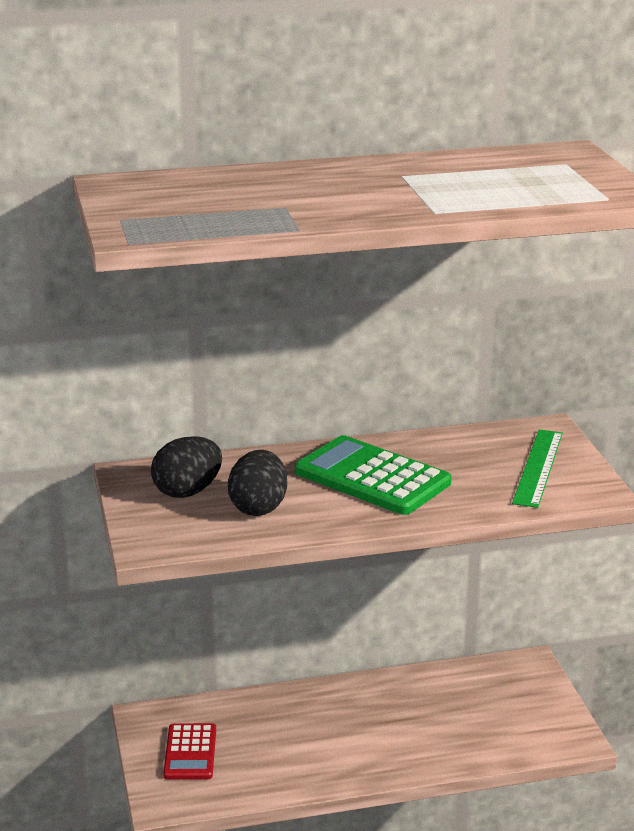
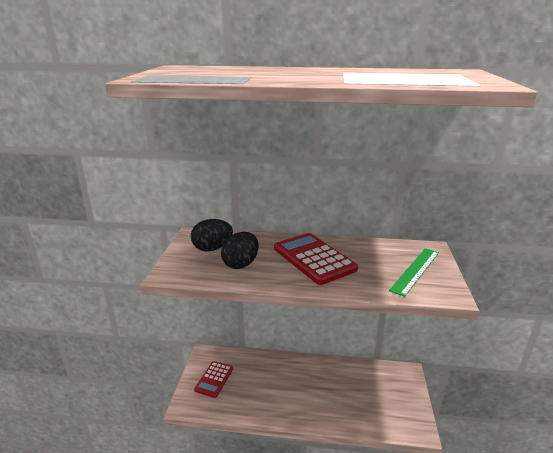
camera: 20 degrees right, 0 degrees up
(372, 477) = (314, 258): green calculator -> red calculator

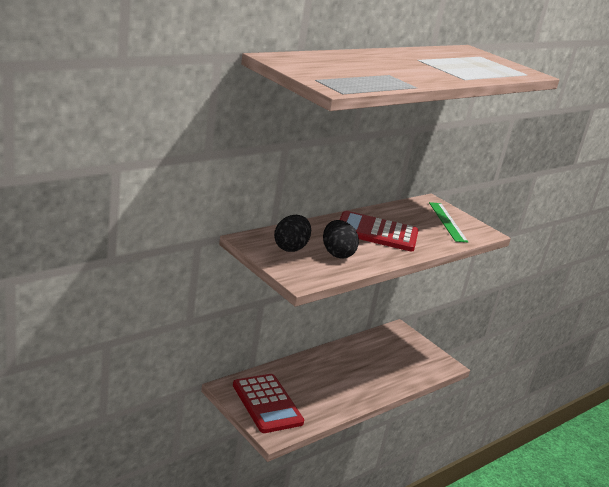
camera: 50 degrees left, 0 degrees up
(214, 379) = (267, 404): red calculator -> red calculator, size x1.64

